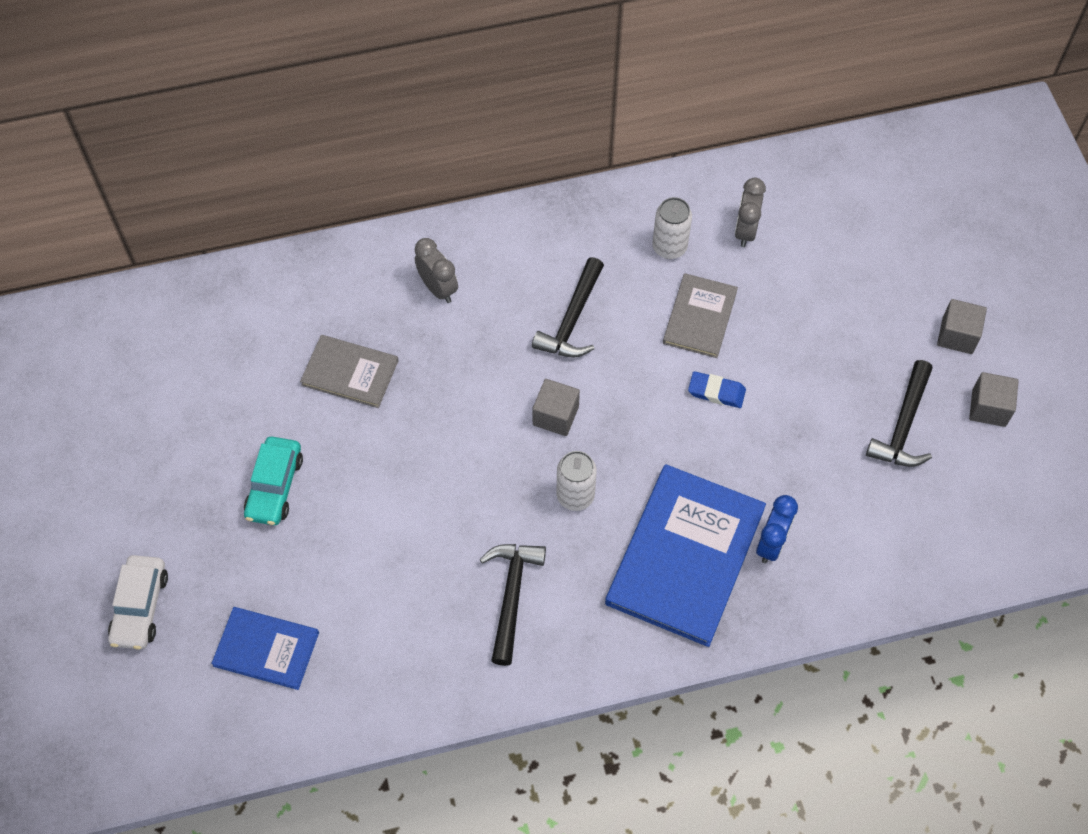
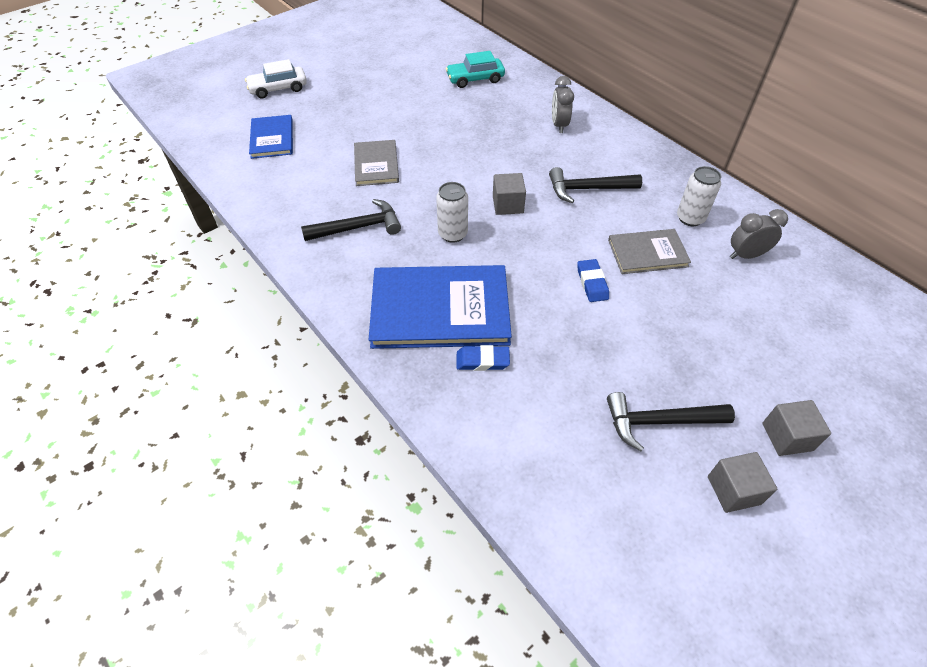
camera: 65 degrees right, 10 degrees down
(275, 486) = (378, 108): turquoise car -> turquoise car (475, 79)
(350, 373) = (472, 111): grey book -> grey book (376, 165)
(438, 288) = (559, 125): grey clock -> grey clock turned 150 degrees clockwise
(771, 544) = (482, 360): blue clock -> blue eraser

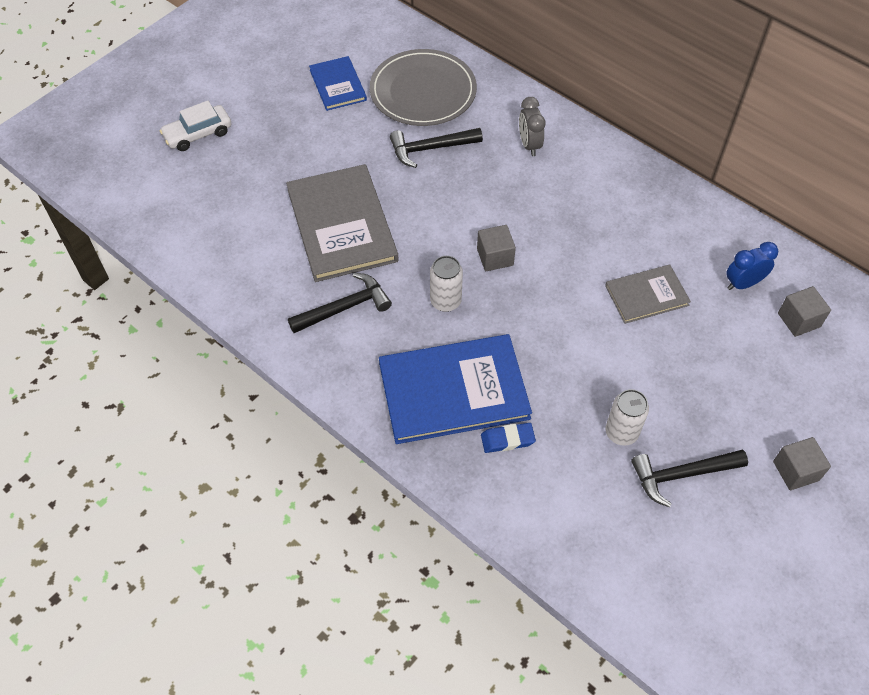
camera: 10 degrees left, 5 degrees up
(272, 138) = (214, 205): blue book -> blue book (338, 85)
(376, 165) = (341, 225): grey book -> grey book, size x1.81
(475, 79) = (423, 91): turquoise car -> grey plate
(587, 189) = (574, 225): black hammer -> black hammer (430, 149)
(592, 283) = (597, 338): blue eraser -> none
(690, 218) = (683, 247): white can -> white can (621, 432)
(733, 490) = (754, 529): grey cube -> grey cube (799, 320)
(746, 255) = (743, 283): grey clock -> blue clock

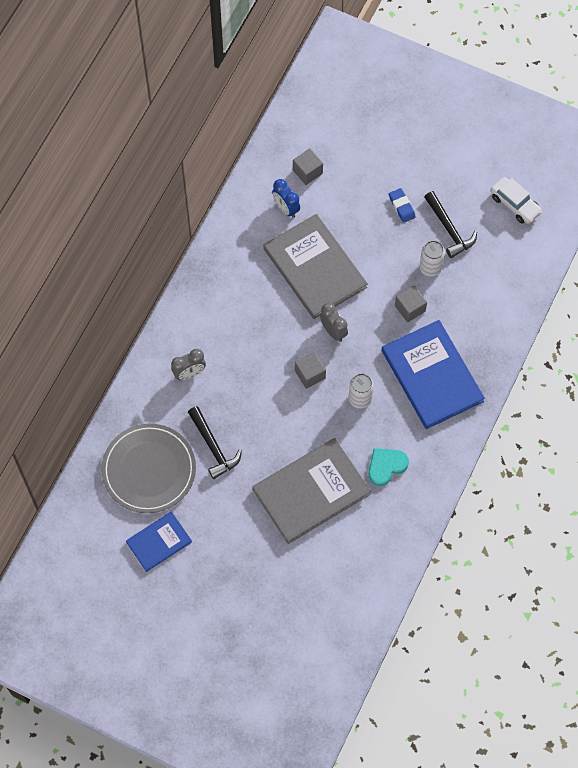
camera: 105 degrees left, 10 degrees up
(198, 134) = (247, 639): white car -> white car (515, 204)
(345, 307) = (386, 466): black hammer -> turquoise heart
(507, 439) = (457, 334): blue eraser -> blue eraser (401, 206)
(549, 295) = (333, 331): none -> grey clock
(646, 295) = (315, 268): grey book -> grey book, size x1.81
(795, 471) = (425, 166): grey cube -> grey cube (410, 308)

